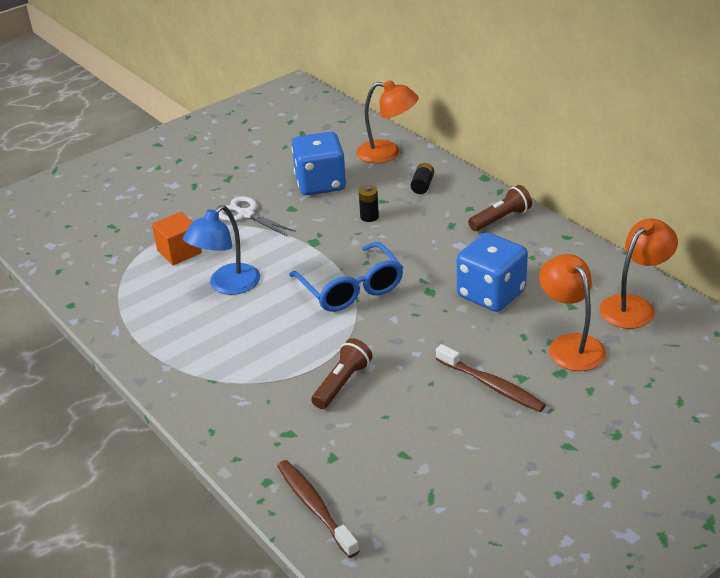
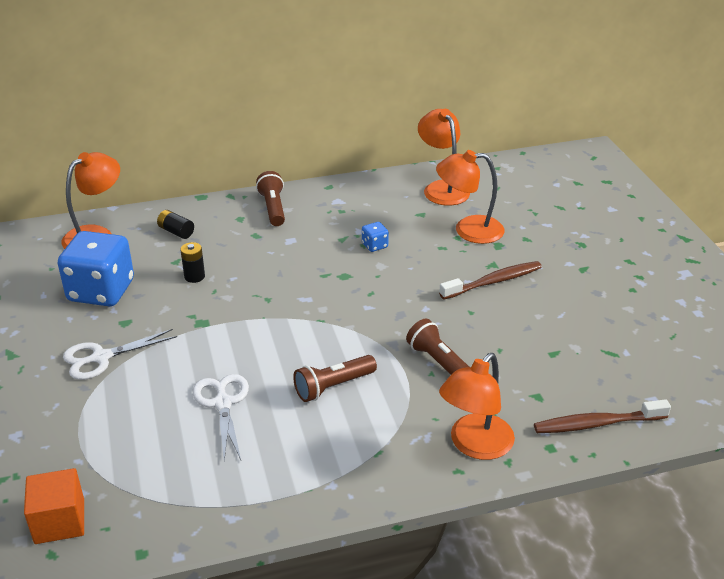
camera: 70 degrees left, 0 degrees up
(179, 252) = (121, 428): orange cube -> orange cube (59, 521)
(227, 285) = (223, 403): blue lamp -> white scissors
(246, 433) = (474, 445): none -> orange lamp
(276, 333) = (333, 386): none -> brown flashlight
(351, 289) = (302, 319): blue glasses -> none
(491, 294) = (374, 245): blue dice -> blue dice, size x0.42

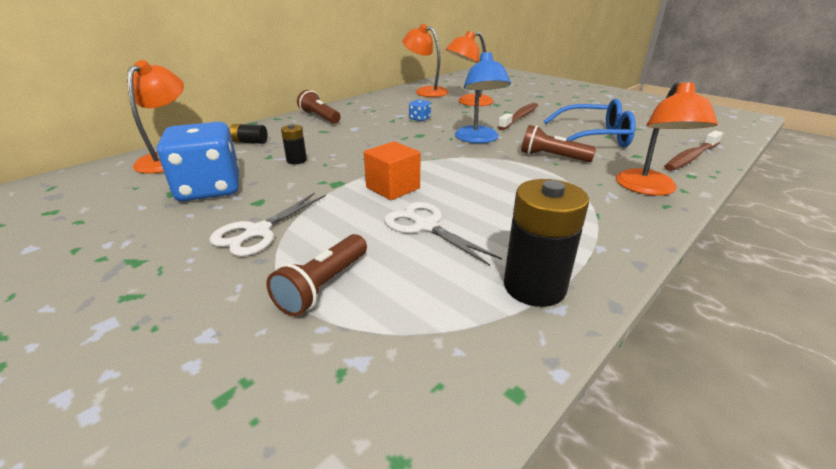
camera: 30 degrees left, 5 degrees down
(59, 521) = (366, 409): orange cube -> orange cube (393, 188)
(237, 493) = (534, 286): none -> black battery
(333, 386) = (501, 189): brown flashlight -> brown flashlight (323, 286)
(397, 305) = (478, 139): none -> blue lamp
(533, 350) = (594, 137): none -> blue glasses

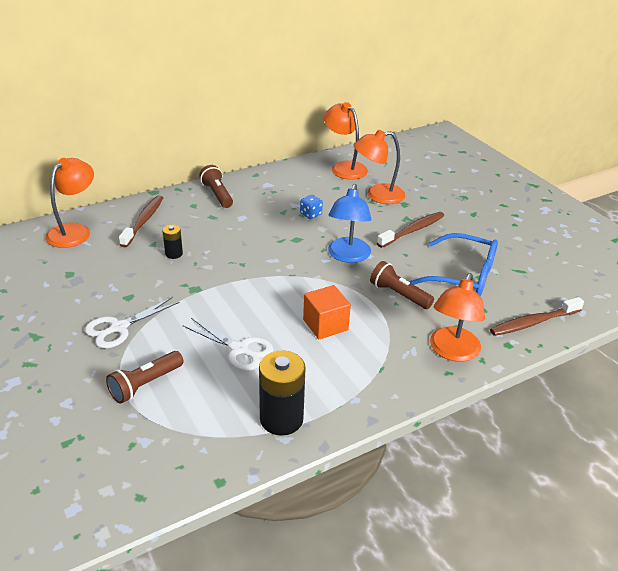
camera: 15 degrees right, 5 degrees up
(209, 189) = (97, 274): blue dice -> none
(250, 142) = (144, 221): black battery -> brown toothbrush
(393, 188) = (236, 304): orange cube -> orange cube (325, 325)
(425, 226) = (239, 349): white scissors -> white scissors turned 150 degrees clockwise

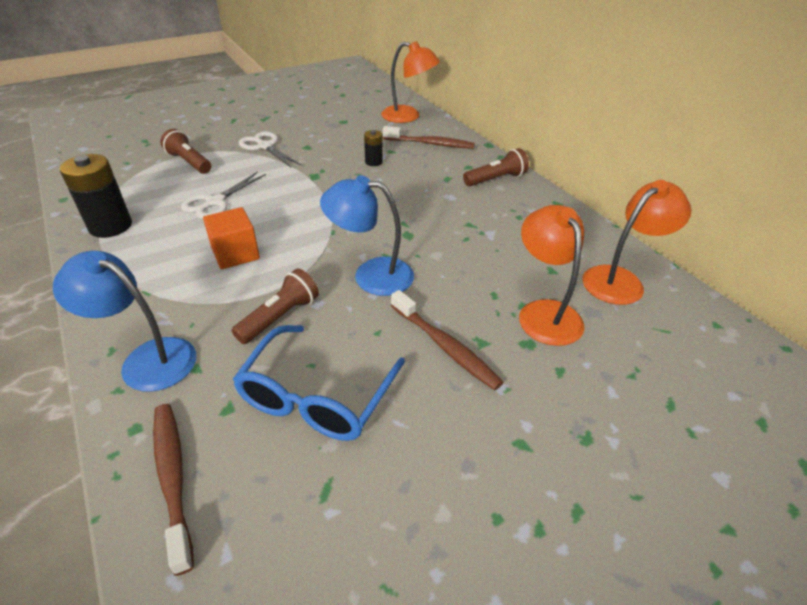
camera: 90 degrees right, 5 degrees up
(311, 214) = (469, 246): blue dice -> none
(452, 352) = (147, 359): orange lamp -> blue lamp

